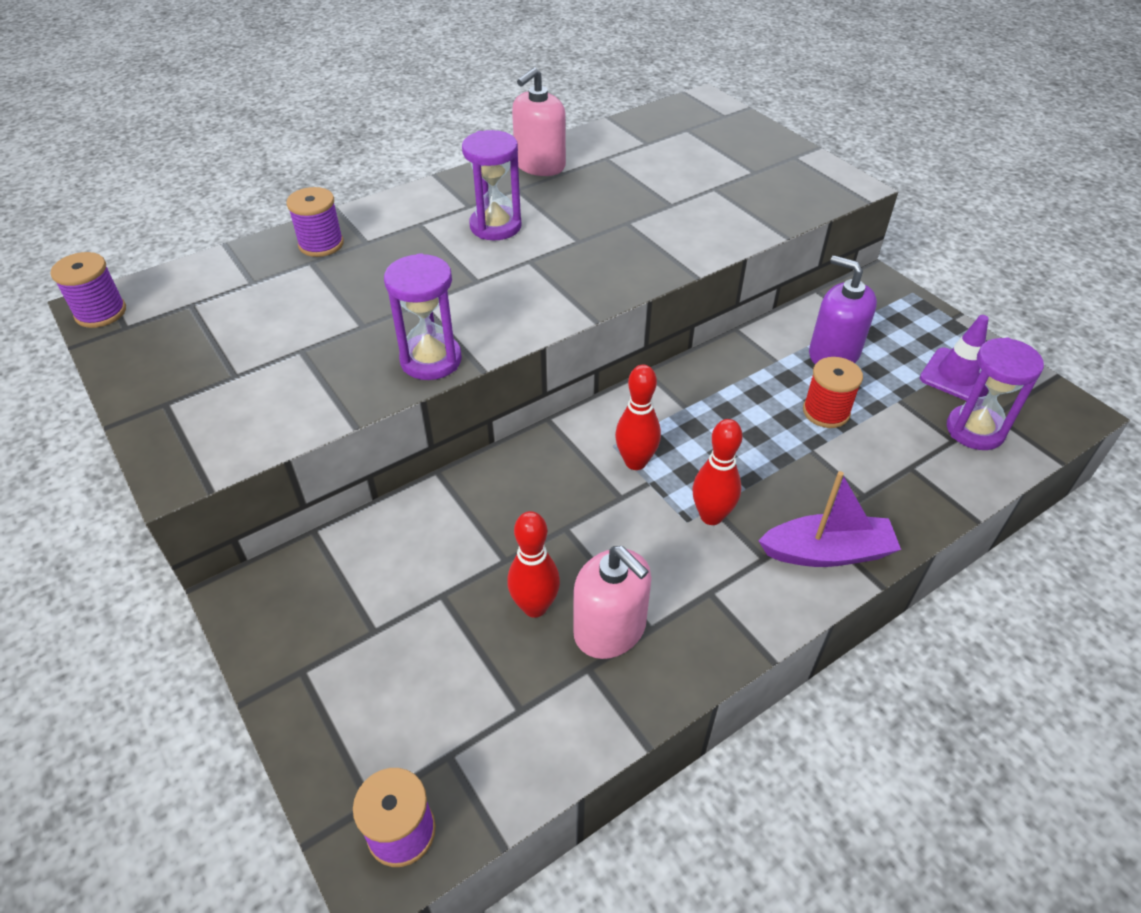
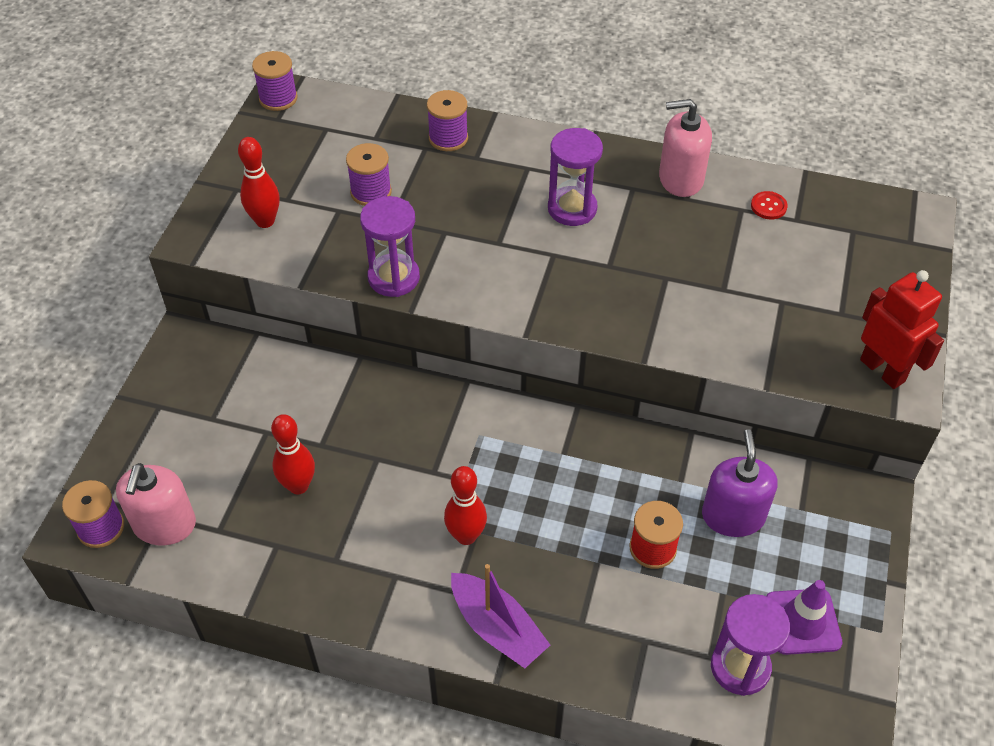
camera: 50 degrees right, 5 degrees up
(311, 319) = (371, 192): none -> purple spool
(610, 629) = (315, 538): pink soap dispenser -> pink soap dispenser (164, 524)
(619, 146) = (768, 206): none -> red button
(635, 462) = (475, 459): red bowling pin -> red bowling pin (265, 221)
(824, 184) = (882, 370): none -> red robot

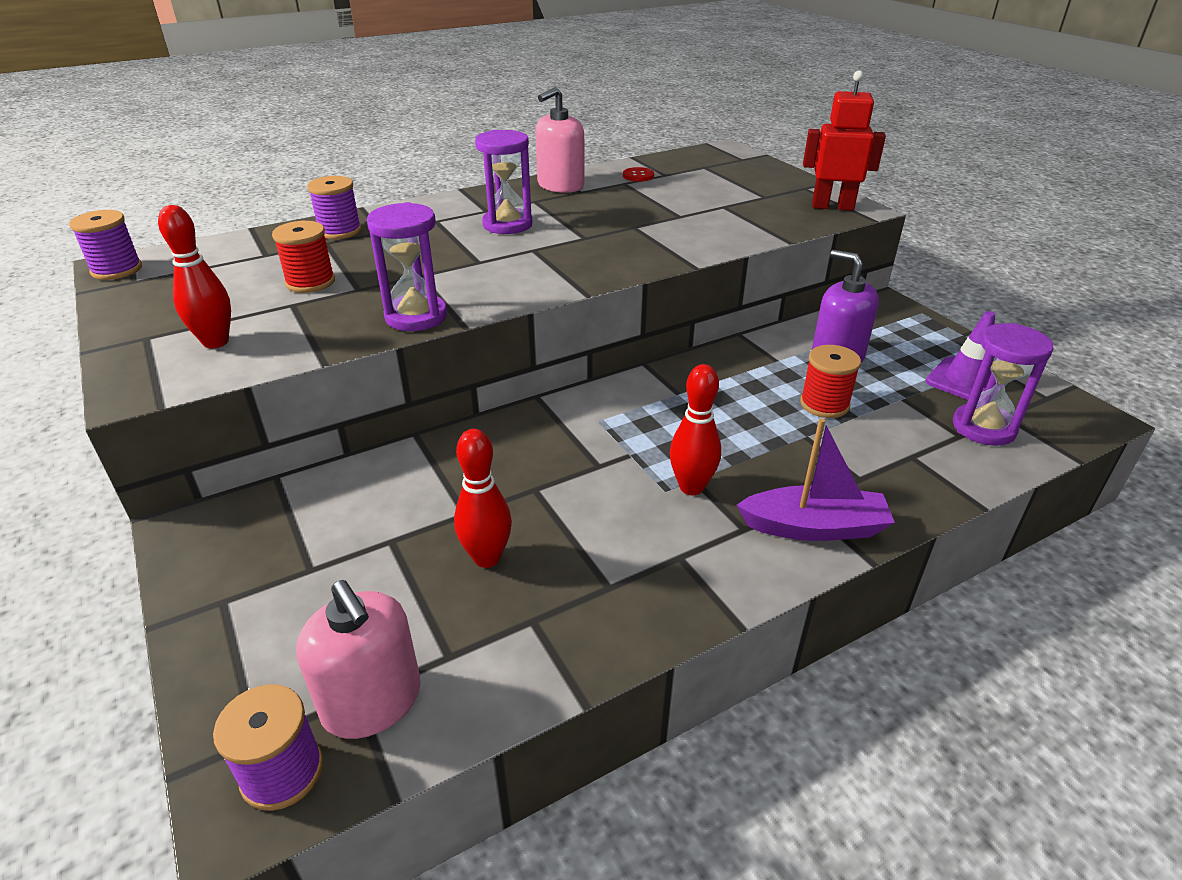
camera: 45 degrees left, 15 degrees down
(371, 192) = (310, 282): purple spool -> red spool

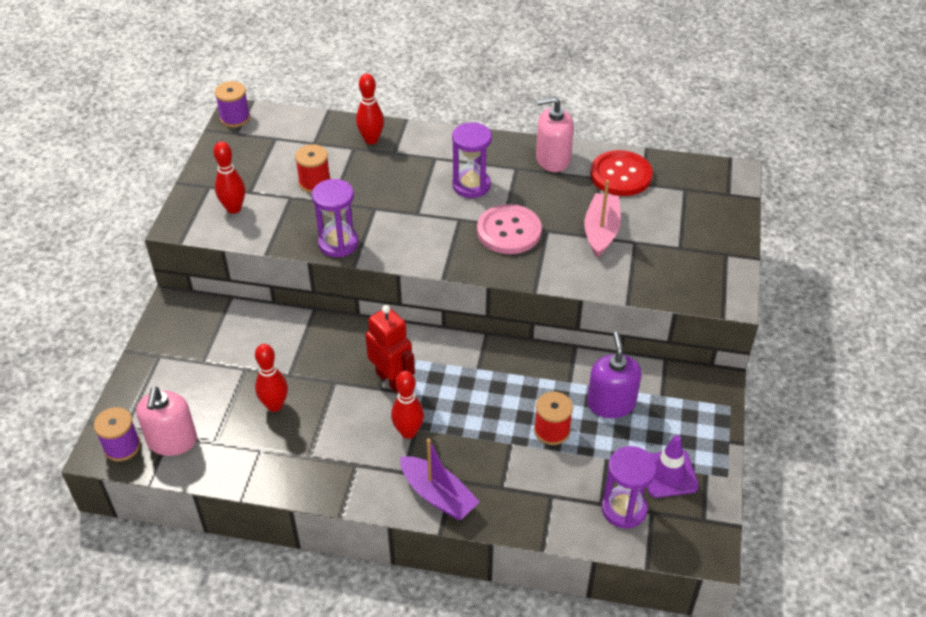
camera: 40 degrees right, 10 degrees up
(339, 231) = (371, 140): purple spool -> red bowling pin
(598, 239) = (509, 231): none -> pink button
(638, 176) = (620, 175): red button -> red button, size x2.25
(683, 210) = (601, 231): none -> pink boat
(832, 206) = (713, 286): red robot -> red robot (391, 380)

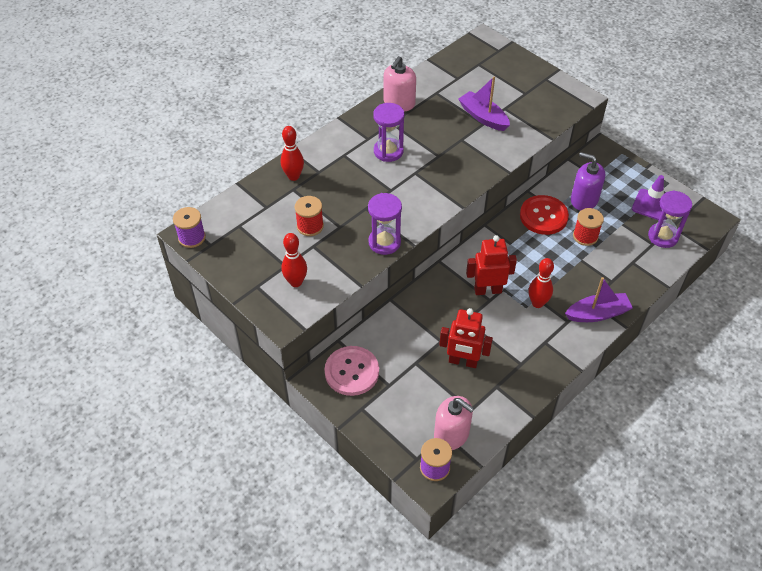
camera: 55 degrees left, 5 degrees up
(275, 405) = (463, 361): red bowling pin -> red robot
(509, 231) = (447, 156): pink button -> pink button (352, 372)
(601, 231) = (483, 117): pink boat -> purple boat
(620, 175) = (442, 83): red button -> red button (543, 216)

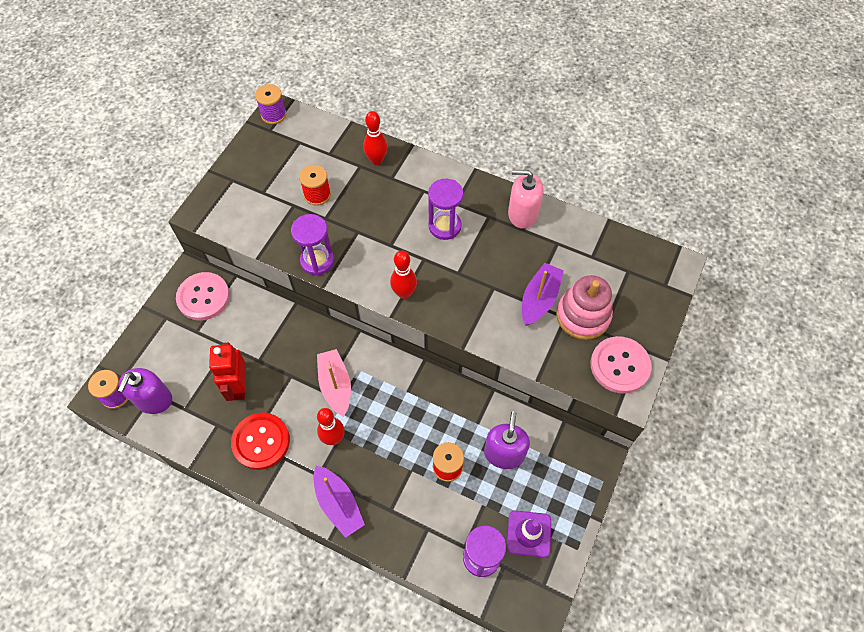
camera: 70 degrees right, 10 degrees up
(296, 282) = (245, 206): red bowling pin -> red bowling pin (404, 293)
(451, 434) = (153, 399): pink soap dispenser -> purple soap dispenser
(487, 290) = (335, 385): red robot -> pink boat
(507, 99) = (583, 316): none -> pink stacking toy
(543, 216) = (460, 415): red button -> red button (261, 441)
(556, 93) = (620, 365): none -> pink button

